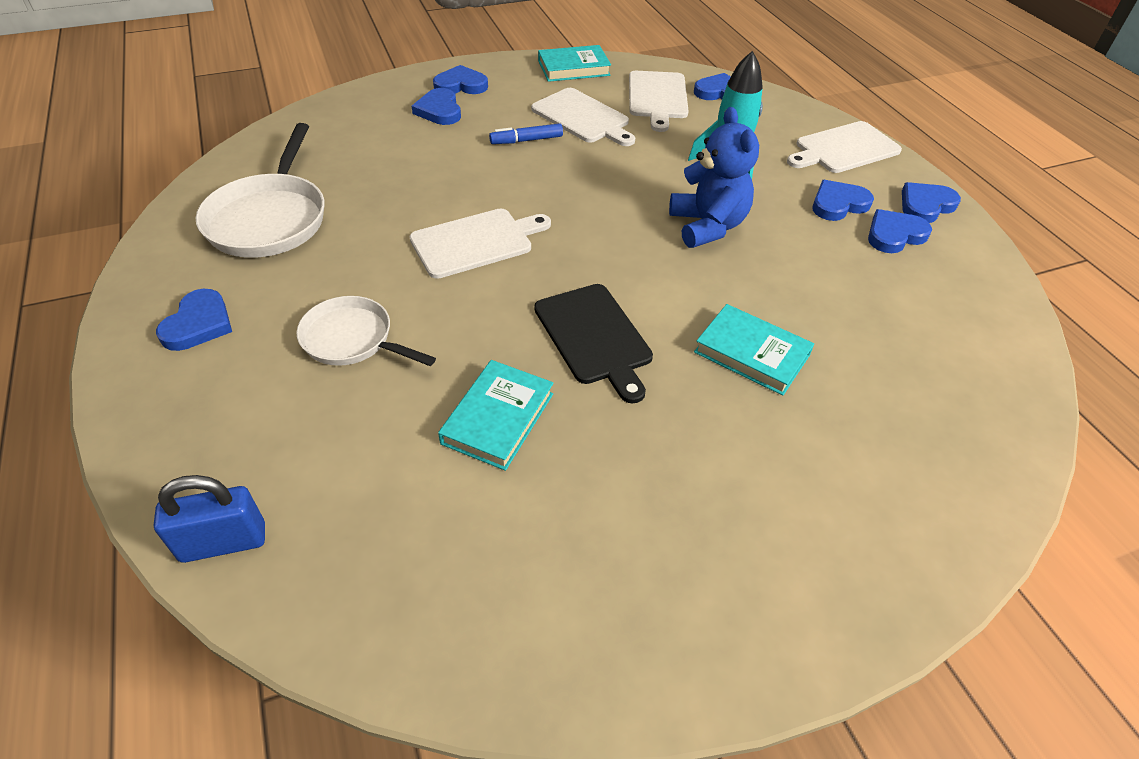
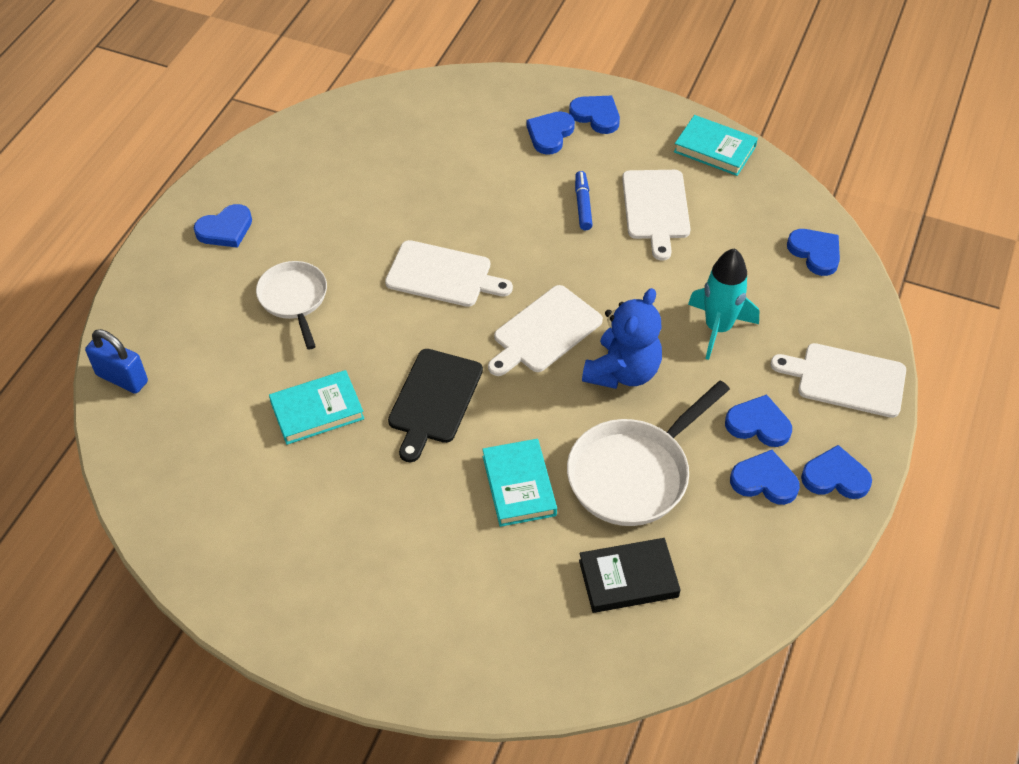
camera: 45 degrees right, 5 degrees up
(269, 219) = (335, 170): white pan -> white pan (633, 473)
(526, 140) = (583, 205): blue marker -> blue marker turned 60 degrees clockwise
(657, 97) = (748, 225): white cutting board -> white cutting board (544, 332)
(920, 361) = (628, 579): none -> black book

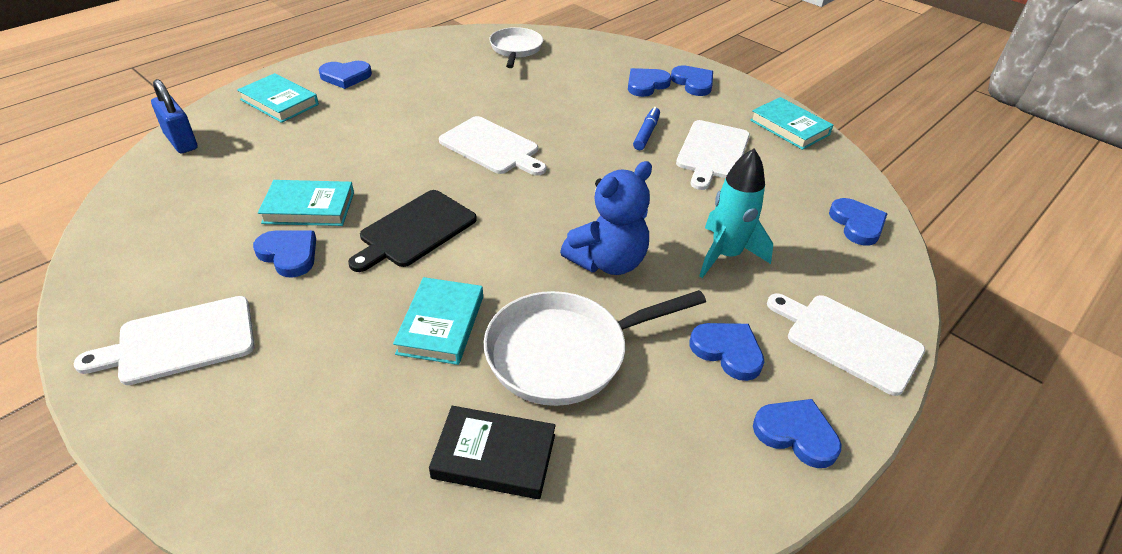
camera: 20 degrees right, 10 degrees down
(182, 290) = (279, 102): none -> turquoise book
(294, 299) = (358, 130): white pan -> white pan (516, 49)
(544, 332) = (553, 210): white cutting board -> white cutting board (180, 341)
(764, 481) = (708, 409): blue heart -> blue heart (289, 254)

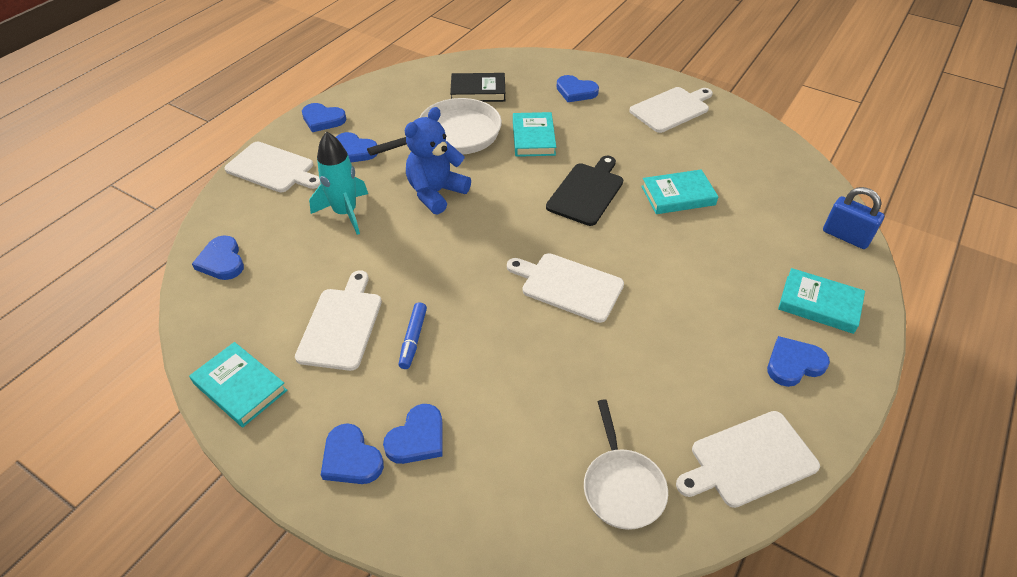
camera: 170 degrees right, 5 degrees up
(289, 254) = (659, 161): blue heart -> blue heart (576, 91)
(426, 46) = (749, 460): none -> white cutting board

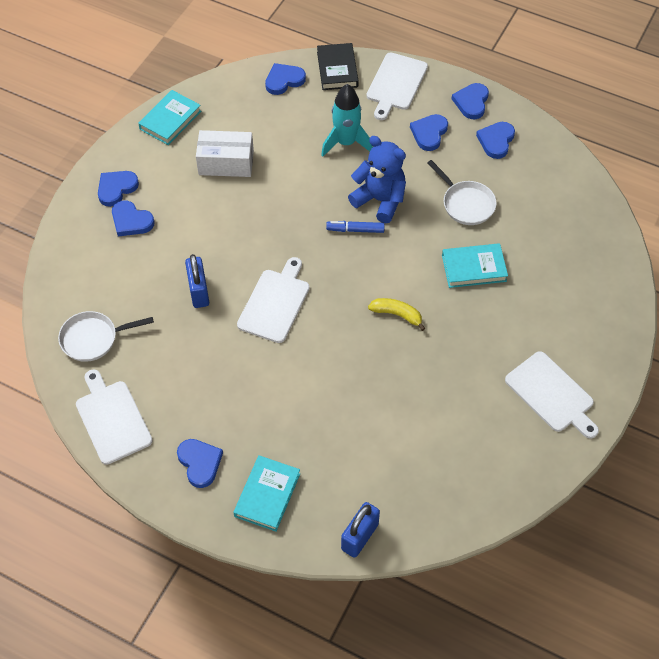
camera: 85 degrees right, 10 degrees up
(341, 325) = (226, 163): white cutting board -> white box
(413, 339) = (215, 207): blue marker -> blue marker (355, 230)
(454, 135) = (466, 204): white pan -> white pan, size x0.64
(478, 91) = (545, 215): black book -> black book (337, 69)
(547, 359) = (199, 291): none -> blue padlock
(576, 91) = (565, 302): blue heart -> blue heart (496, 141)
(586, 192) = (397, 314): black cutting board -> yellow banana
(678, 196) = (402, 391): turquoise book -> none

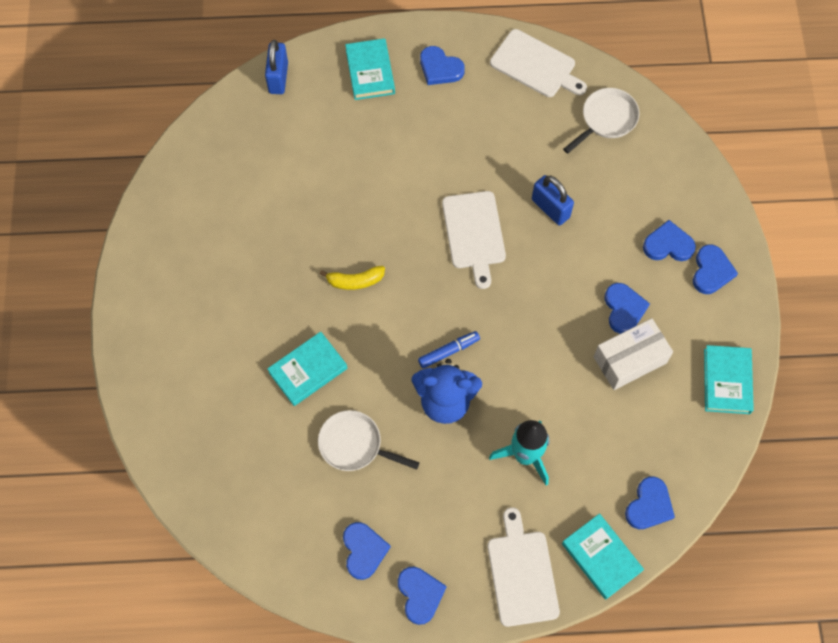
camera: 150 degrees right, 10 degrees up
(337, 69) = (601, 557): black book -> turquoise book
(429, 133) = (443, 519): blue heart -> blue heart (624, 309)
(551, 394) = (174, 276): white cutting board -> none

